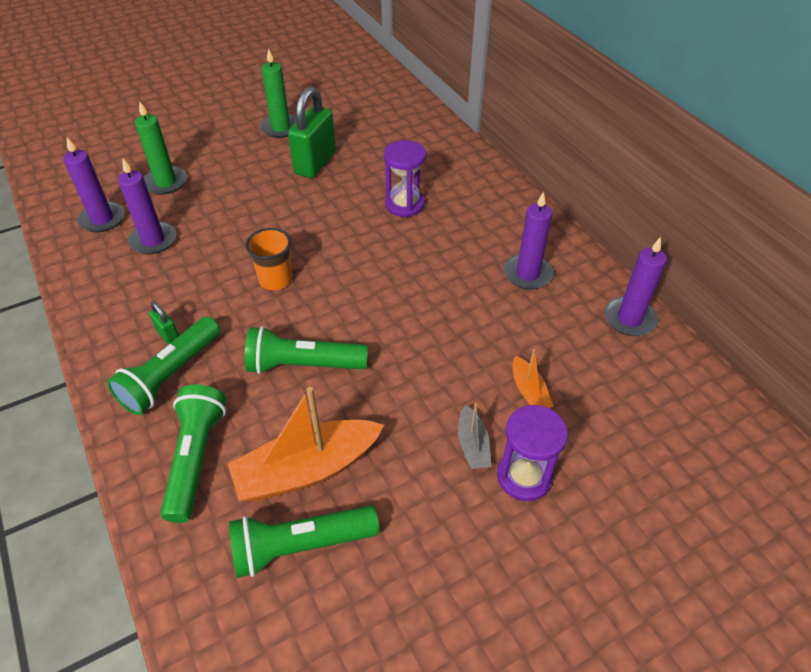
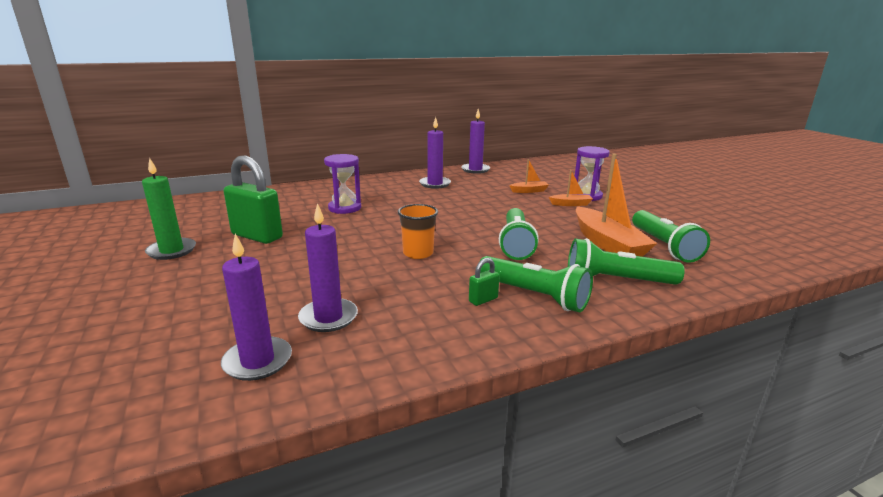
camera: 85 degrees left, 25 degrees down
(166, 182) = (213, 316): green candle -> none
(472, 445) = (571, 204): grey boat -> orange boat

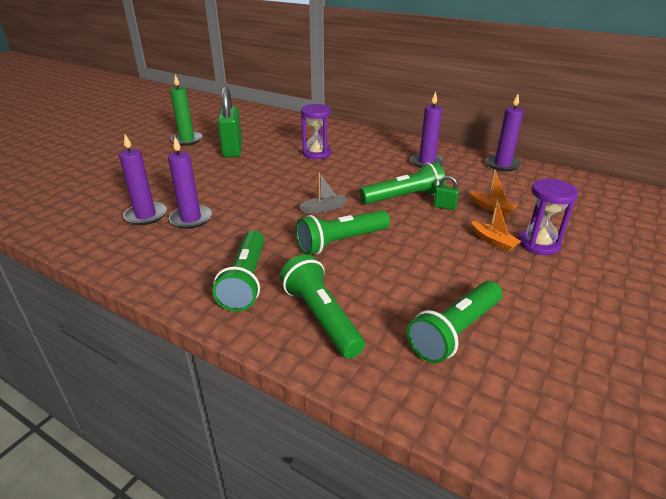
camera: 55 degrees right, 10 degrees up
(257, 361) = (85, 216): purple candle -> purple candle (191, 219)
(418, 253) = (269, 208): orange cup -> none
(453, 234) = (324, 208): none -> grey boat
(477, 206) = (404, 197): none -> green flashlight
(483, 300) = (217, 260): green padlock -> green padlock (444, 207)
(607, 244) = (409, 291): orange boat -> none

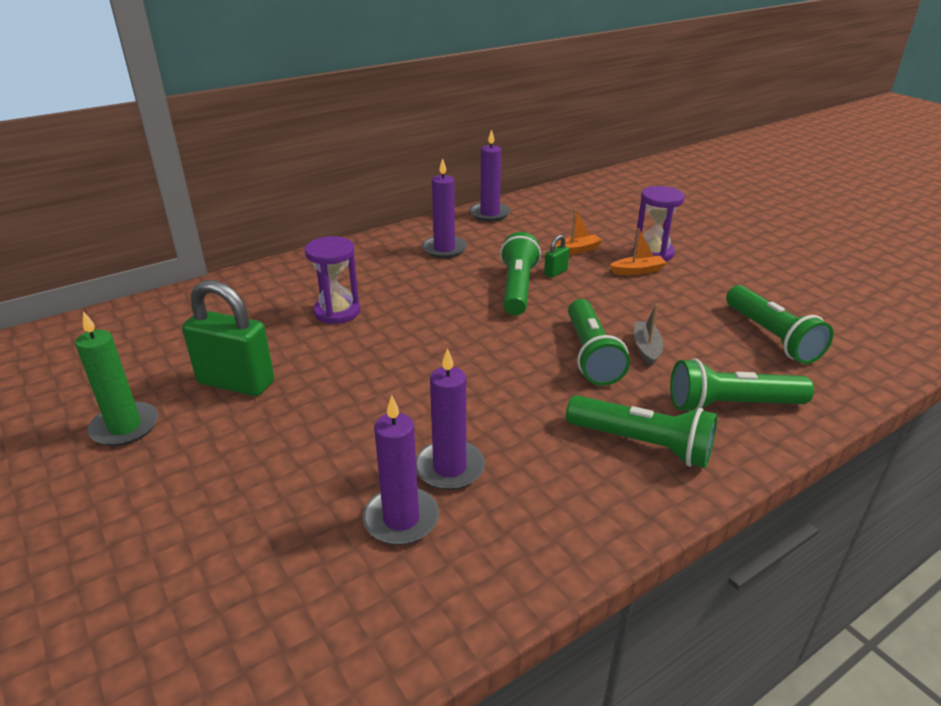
camera: 65 degrees left, 0 degrees up
(324, 208) = (504, 346): grey boat -> grey boat (646, 348)

